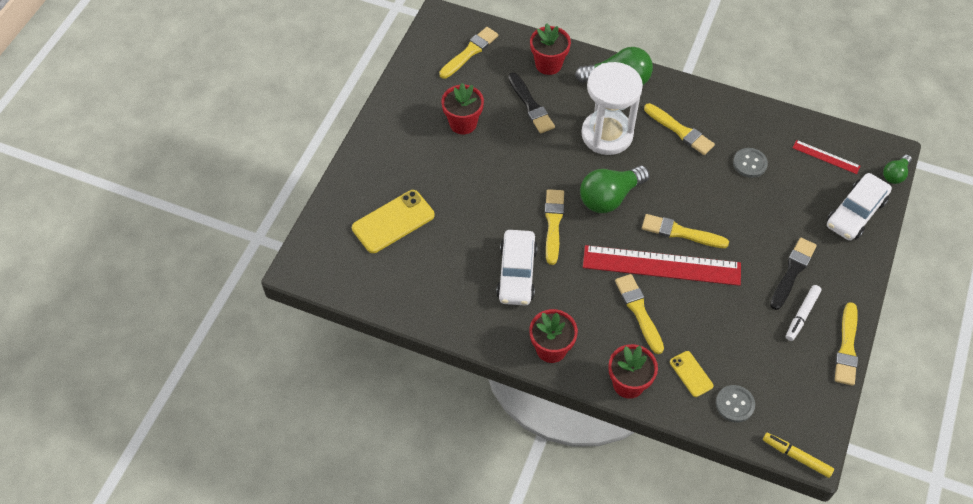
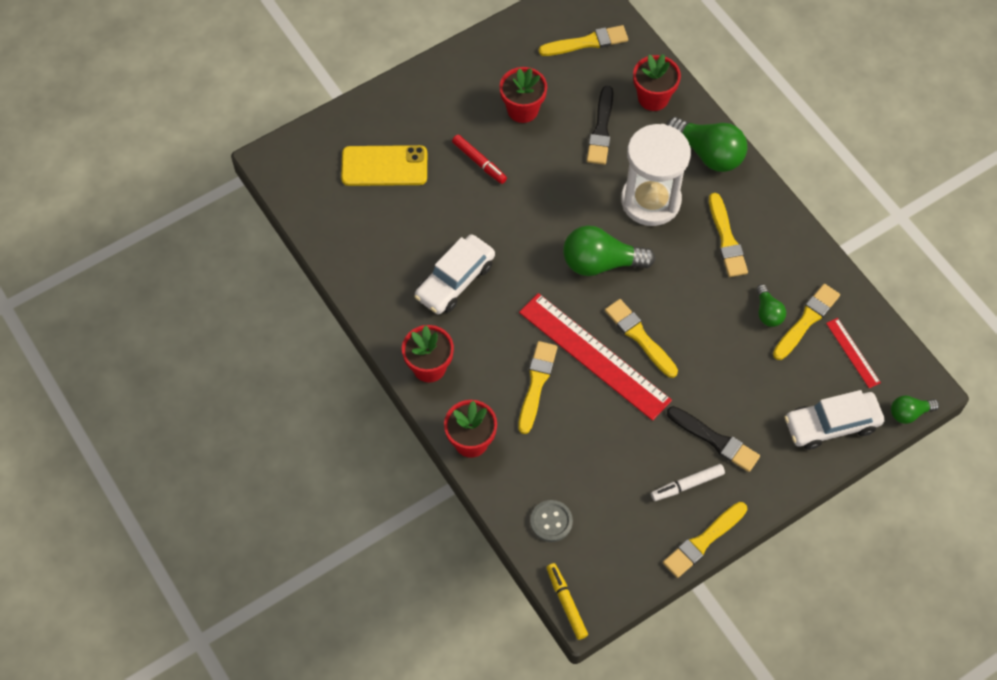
camera: 35 degrees right, 5 degrees up
(462, 178) = (479, 162): none -> red marker
(553, 224) = (526, 255): yellow brush -> yellow brush (806, 321)
(691, 374) = (535, 469): yellow phone -> none
(749, 163) = (767, 312): grey button -> green light bulb
(792, 272) = (715, 440): black brush -> black brush turned 60 degrees clockwise

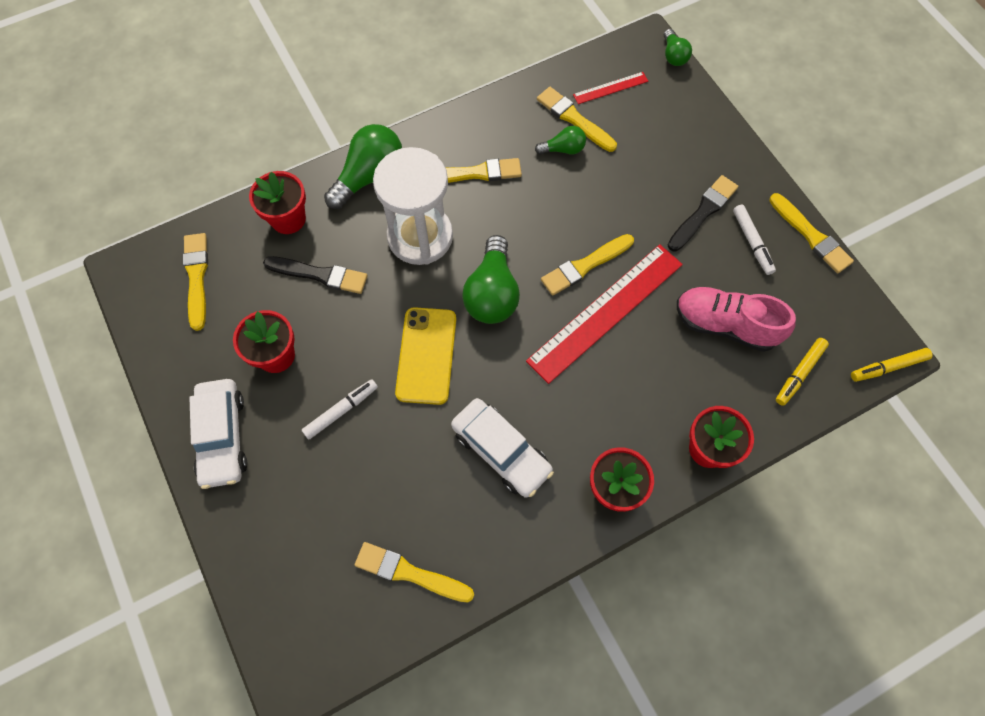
camera: 85 degrees left, 5 degrees up
(384, 166) = (328, 527): yellow phone -> yellow phone (426, 355)
(479, 162) = (341, 411): red marker -> white marker
(536, 384) = (638, 373): yellow brush -> yellow brush (410, 573)
(551, 521) = (799, 373): grey button -> yellow marker
(593, 458) = (725, 325): none -> pink shoe
(831, 424) = (685, 115): white car -> white car (222, 437)

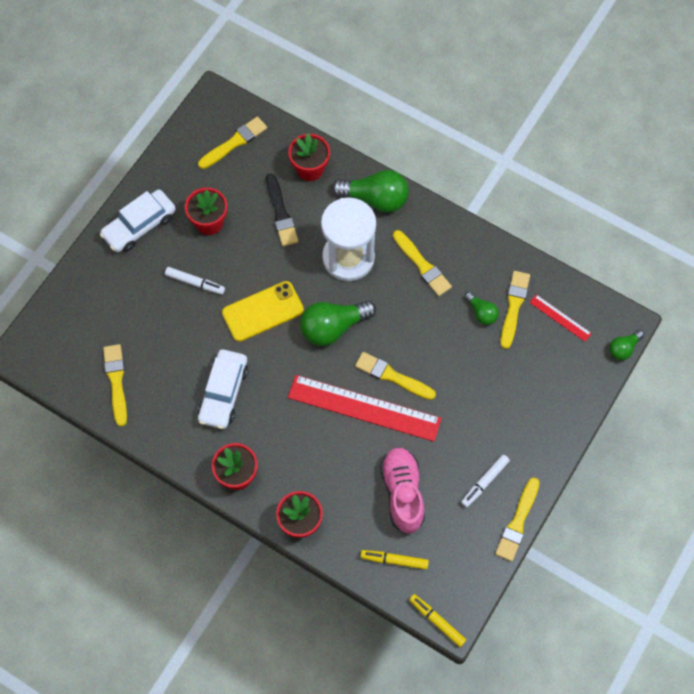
camera: 60 degrees right, 0 degrees up
(703, 212) = (489, 436): black brush -> none

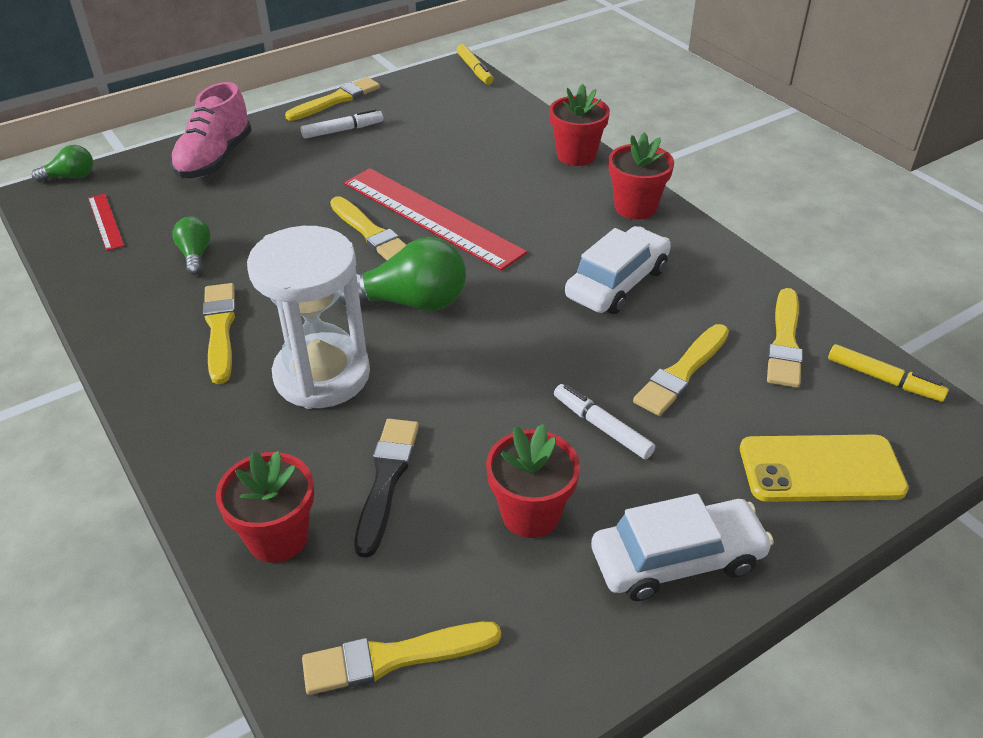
camera: 155 degrees left, 25 degrees down
(262, 311) = (506, 353): yellow phone -> yellow phone (821, 469)
(375, 199) = (206, 442): green light bulb -> none
(394, 560) = (488, 109): yellow marker -> yellow marker (883, 379)
(402, 493) = (441, 146): pink shoe -> pink shoe (215, 159)
(514, 307) = (148, 248): yellow brush -> yellow brush (682, 372)

